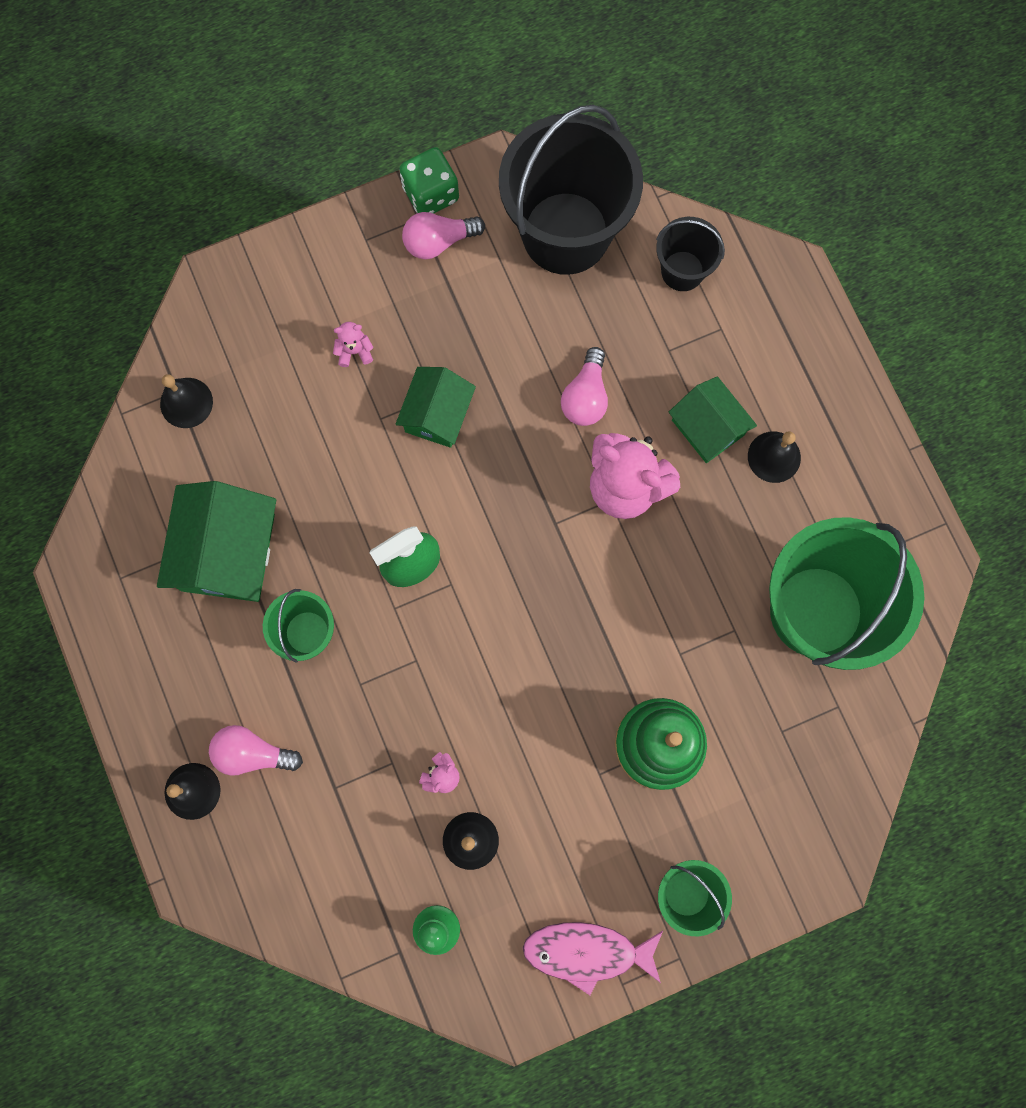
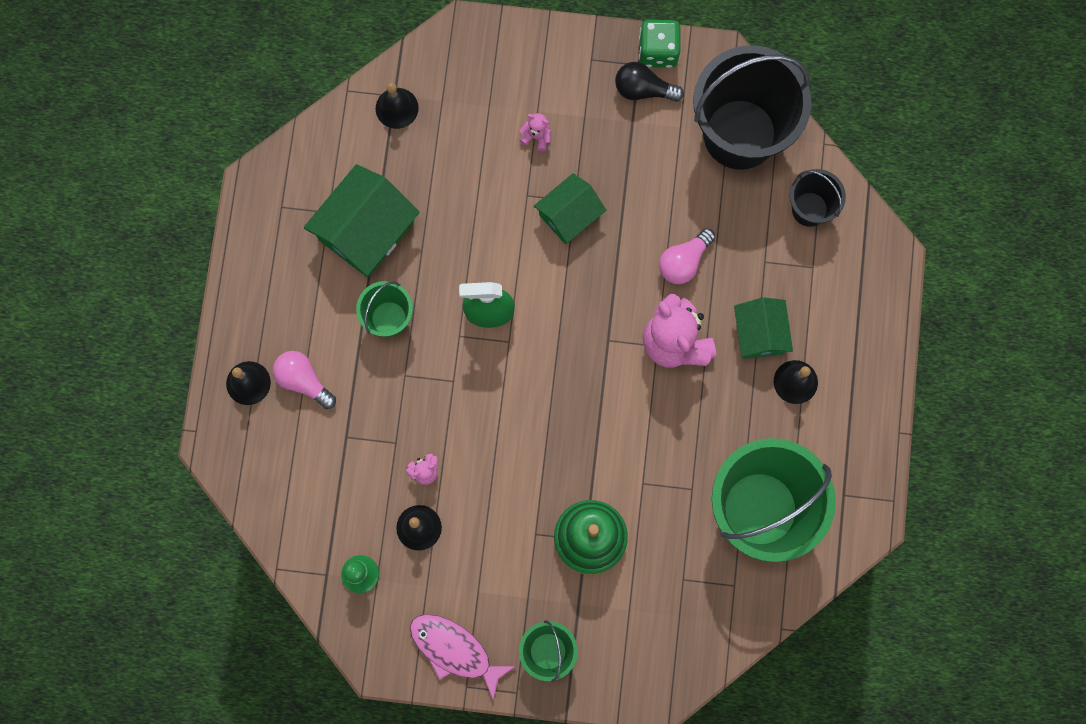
camera: 30 degrees right, 0 degrees up
(438, 241) = (643, 89): pink light bulb -> black light bulb

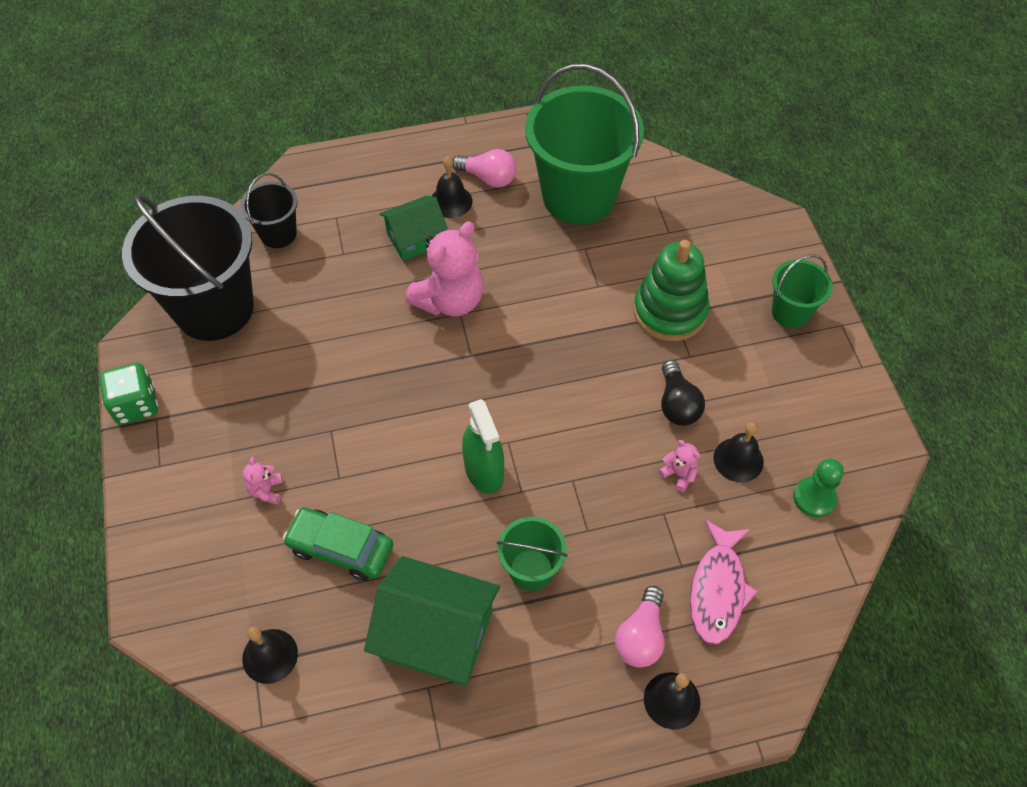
camera: 110 degrees left, 20 degrees down
(455, 650) = (836, 387): pink fish -> pink fish (718, 590)
(463, 180) = (341, 548): none -> green car
(569, 215) = (348, 430): green house -> none
(643, 89) = (185, 405): black light bulb -> black light bulb (677, 404)
(684, 262) = (365, 316): pink light bulb -> pink light bulb (488, 178)

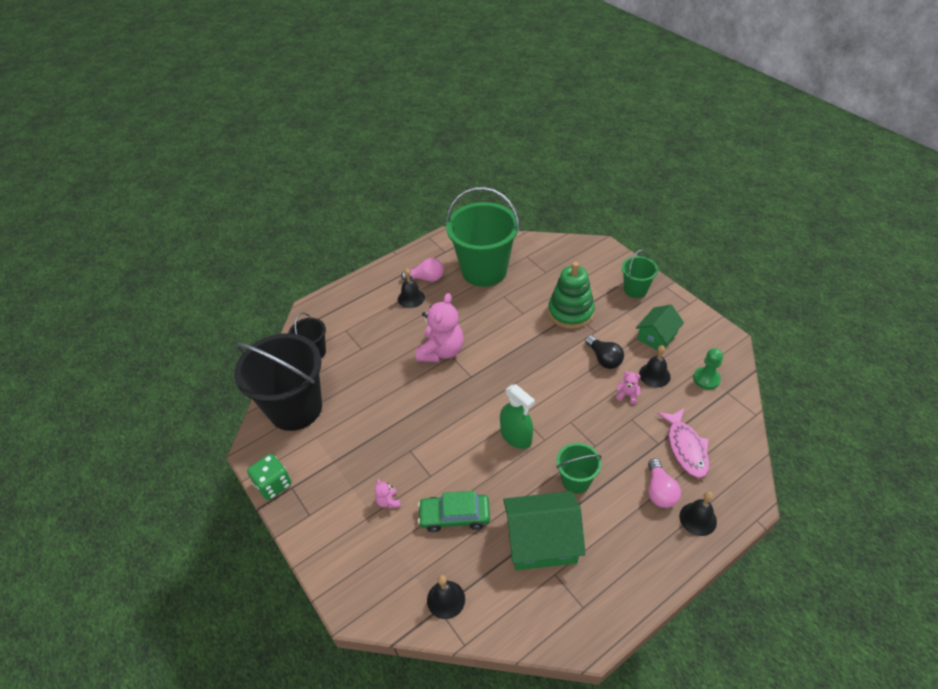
camera: 20 degrees left, 10 degrees down
(415, 238) = (401, 325): green house -> green house (657, 336)

